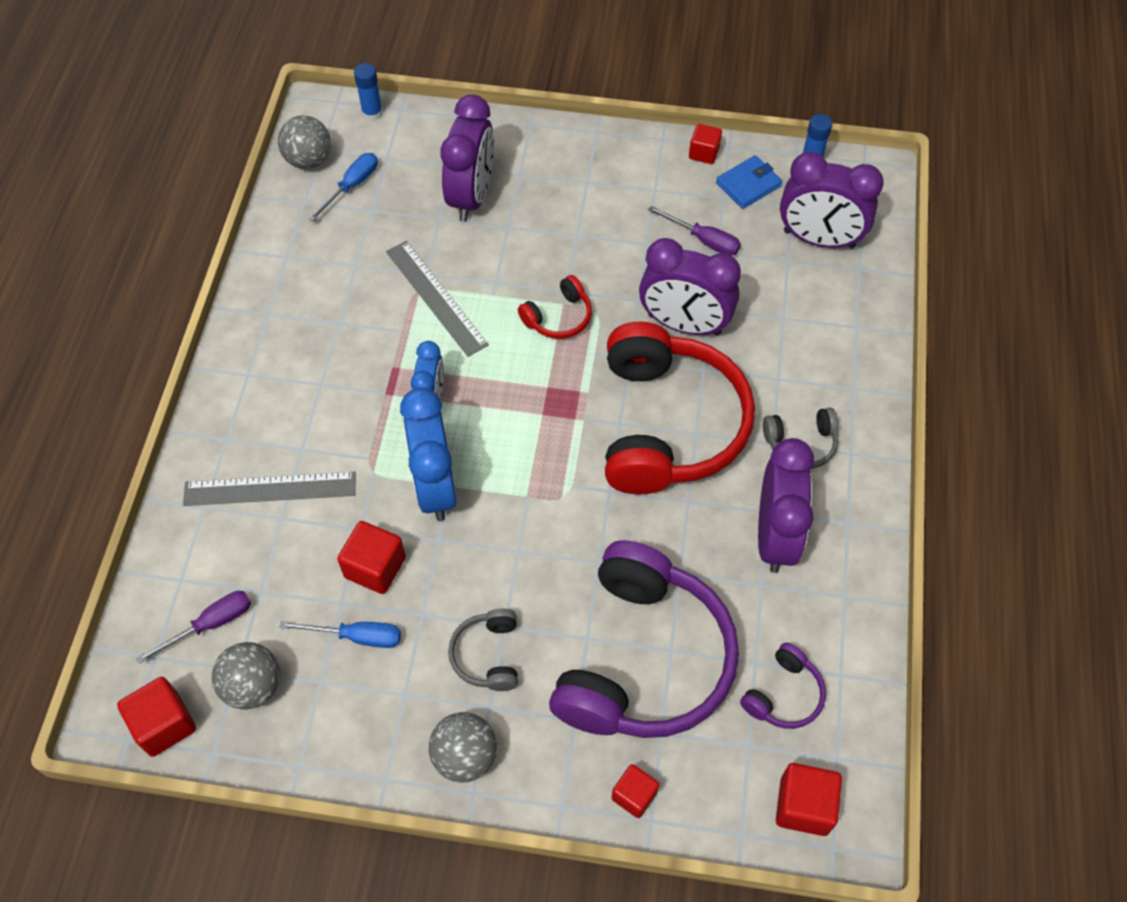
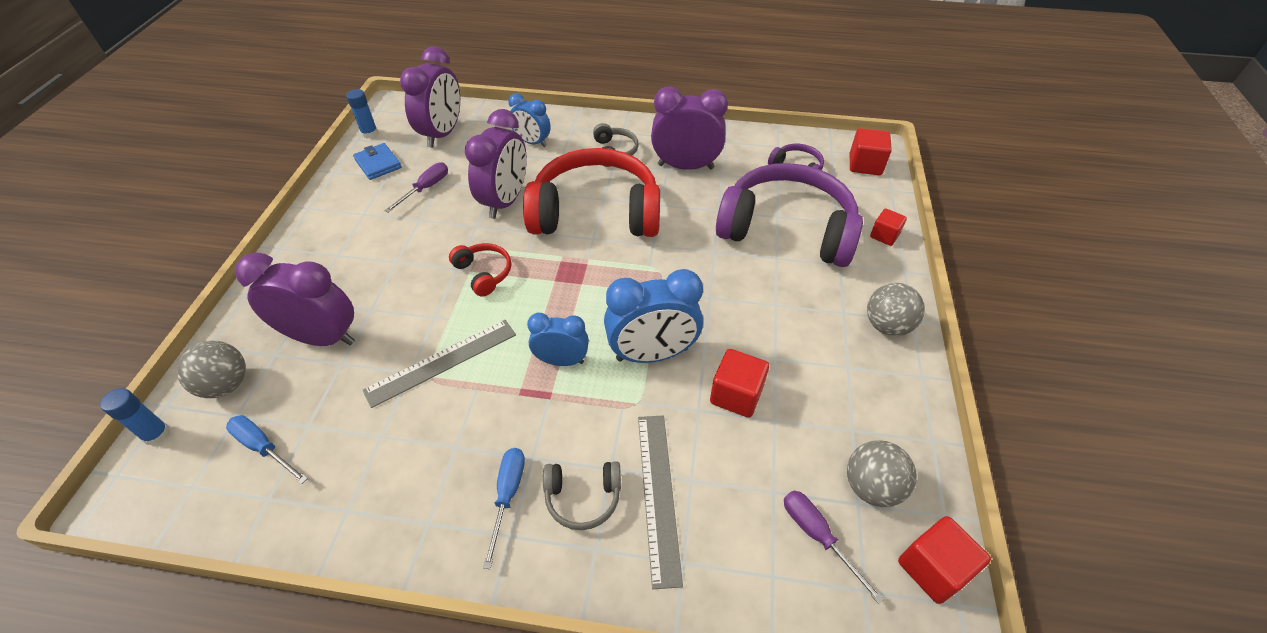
camera: 90 degrees left, 10 degrees down
(309, 160) = (201, 499): grey ball -> grey ball (226, 385)
(356, 636) = (804, 405): blue screwdriver -> blue screwdriver (508, 496)
(487, 655) = (802, 314): grey headphones -> grey headphones (583, 498)
(704, 153) = (335, 185): red cube -> none
(812, 342) = (532, 142): none -> blue clock

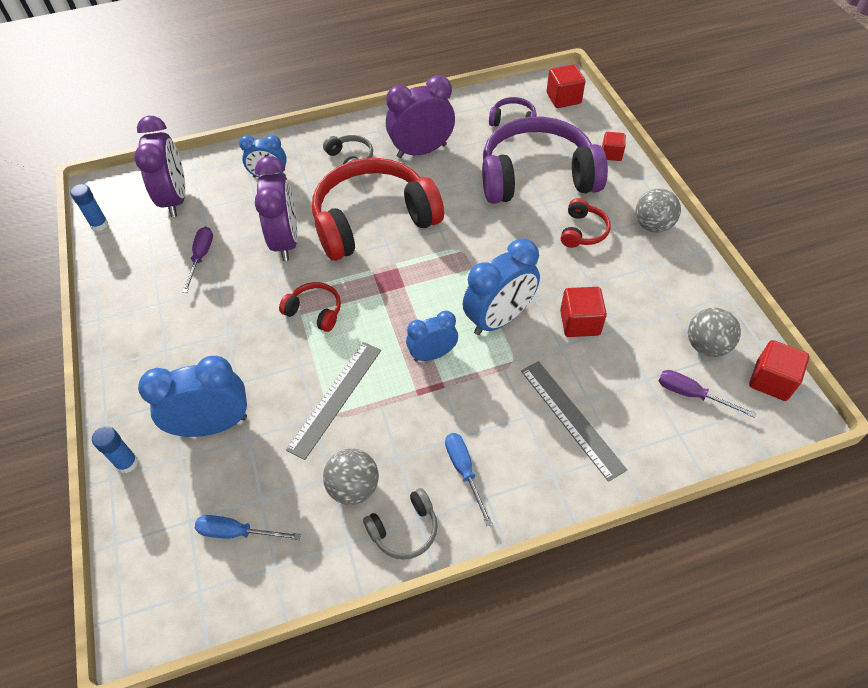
camera: 25 degrees left, 5 degrees up
(157, 434) = (129, 569): blue glue stick -> blue glue stick (127, 463)
(226, 385) = (157, 502): grey ball -> grey ball (354, 487)
(322, 337) = (213, 425): purple clock -> blue clock
(378, 164) = (133, 251): blue wallet -> none
(583, 498) = (520, 446): grey headphones -> grey headphones (404, 530)
(801, 301) = (583, 231): none -> red headphones

